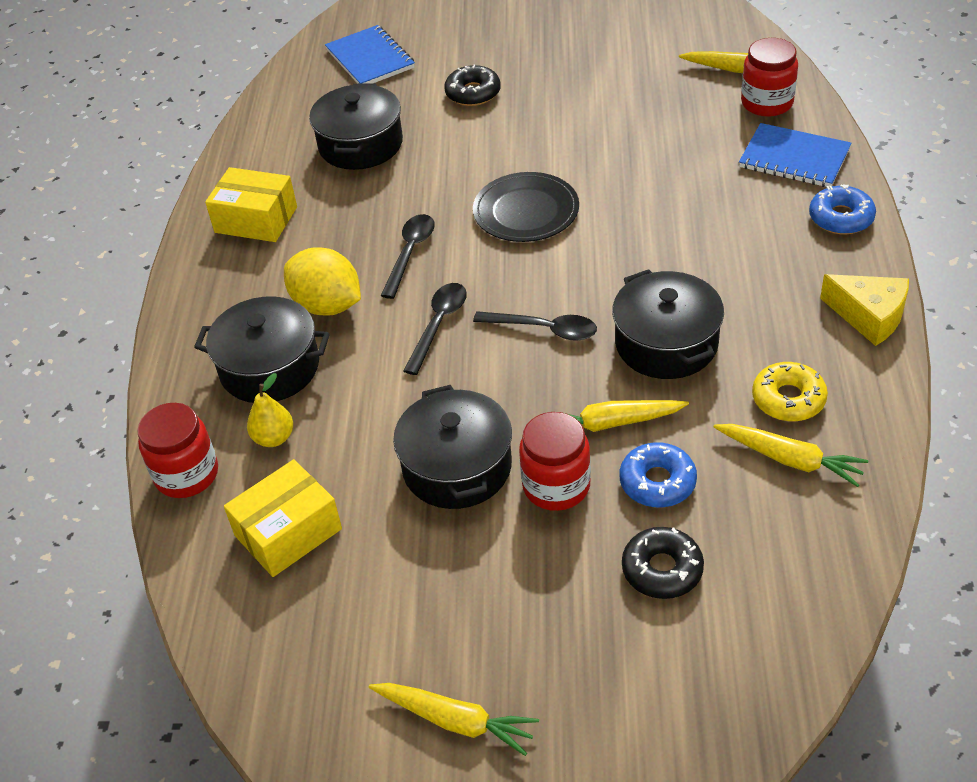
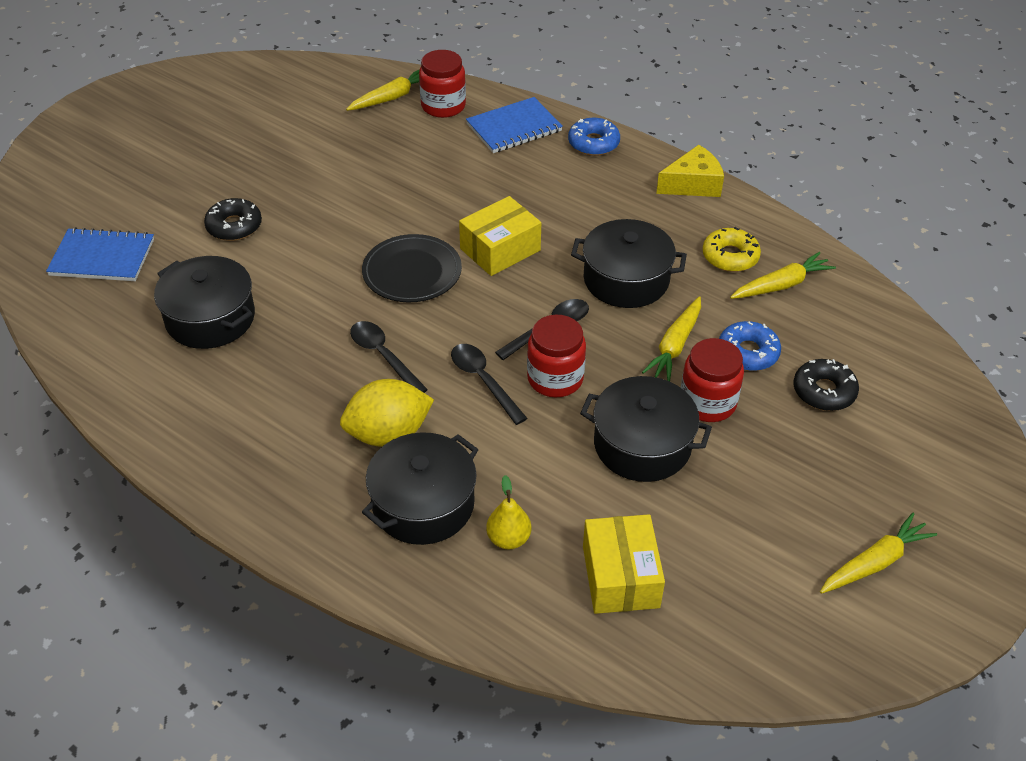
camera: 60 degrees left, 0 degrees up
(187, 474) = (495, 616): red jar -> red jar (555, 378)
(256, 220) = (224, 428): yellow box -> yellow box (500, 249)

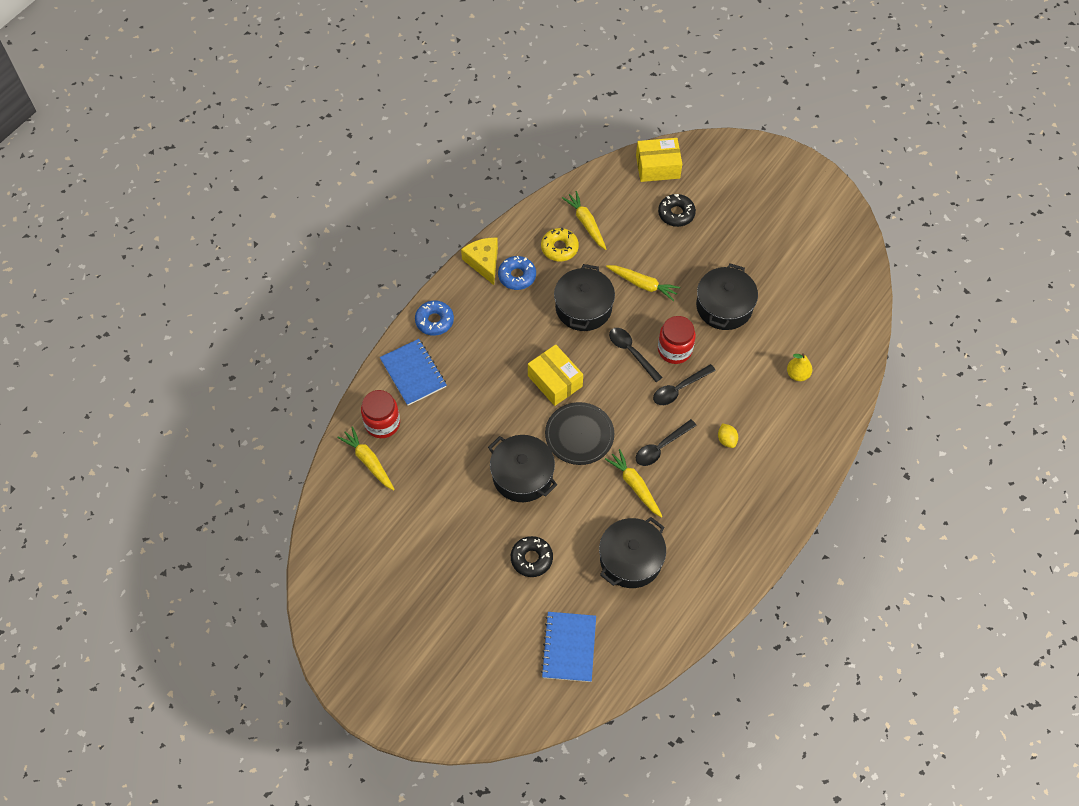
camera: 90 degrees left, 15 degrees up
(388, 434) = (726, 440): yellow lemon -> yellow lemon, size x0.49
(423, 504) = (778, 418): black pot -> black pot (522, 475)
(620, 576) = (816, 321): yellow box -> yellow box (657, 167)
(707, 403) = (689, 271): red jar -> none
(748, 353) = (647, 247): blue donut -> blue donut (517, 276)
(875, 562) = (794, 208): yellow carrot -> yellow carrot (635, 485)

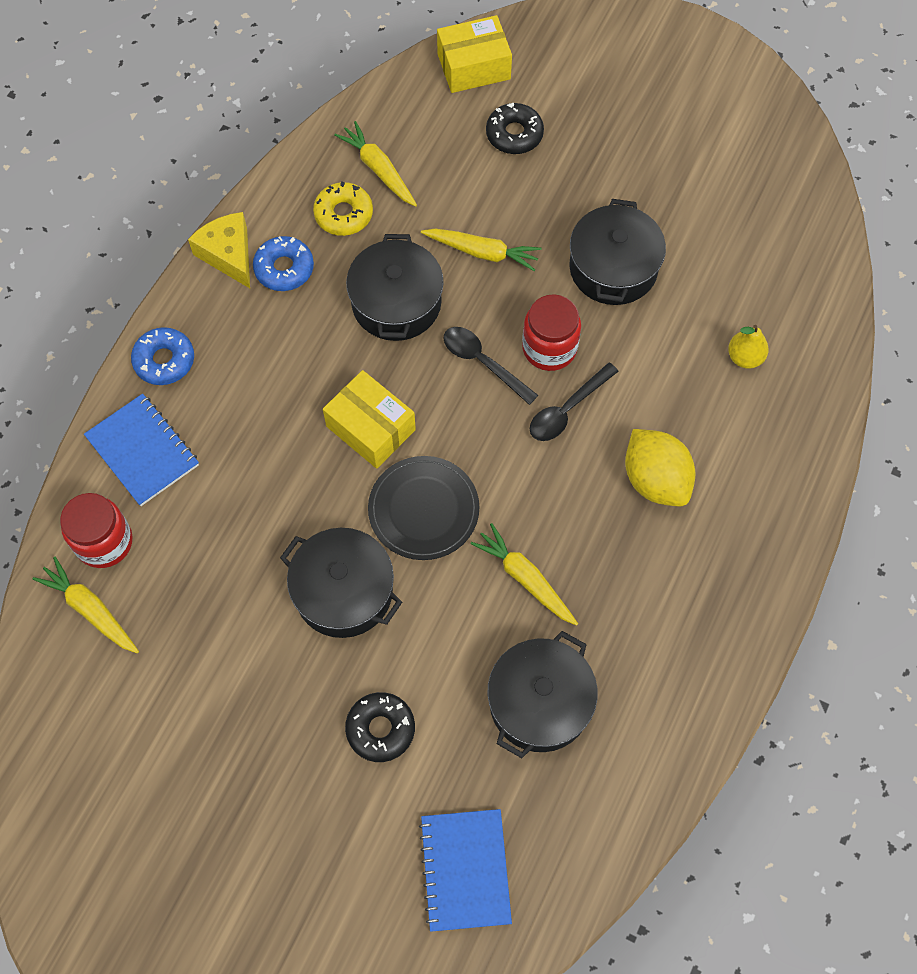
camera: 10 degrees left, 5 degrees up
(661, 447) = (555, 508): black spoon -> none
(726, 440) = (655, 480): yellow lemon -> yellow lemon, size x2.06

